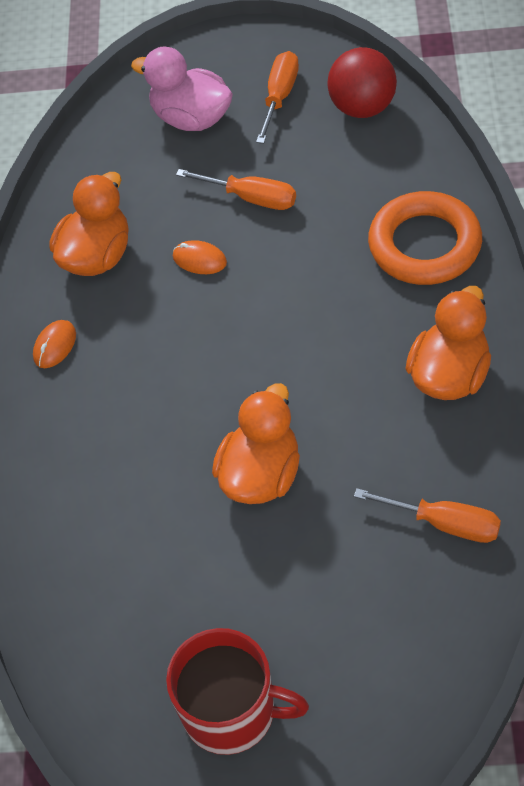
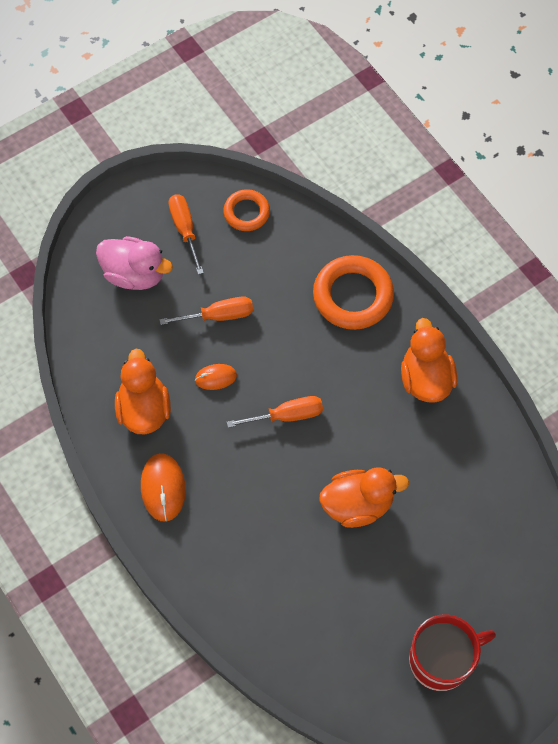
camera: 40 degrees left, 10 degrees up
(55, 346) = (163, 488): orange mouse -> orange mouse, size x1.62
(191, 118) = (135, 274): pink duck -> pink duck turned 150 degrees counterclockwise
(261, 475) = (357, 504): orange duck -> orange duck turned 90 degrees clockwise
(362, 107) = (246, 212): red ball -> orange ring
(444, 523) = (484, 476): orange screwdriver -> orange screwdriver (287, 415)

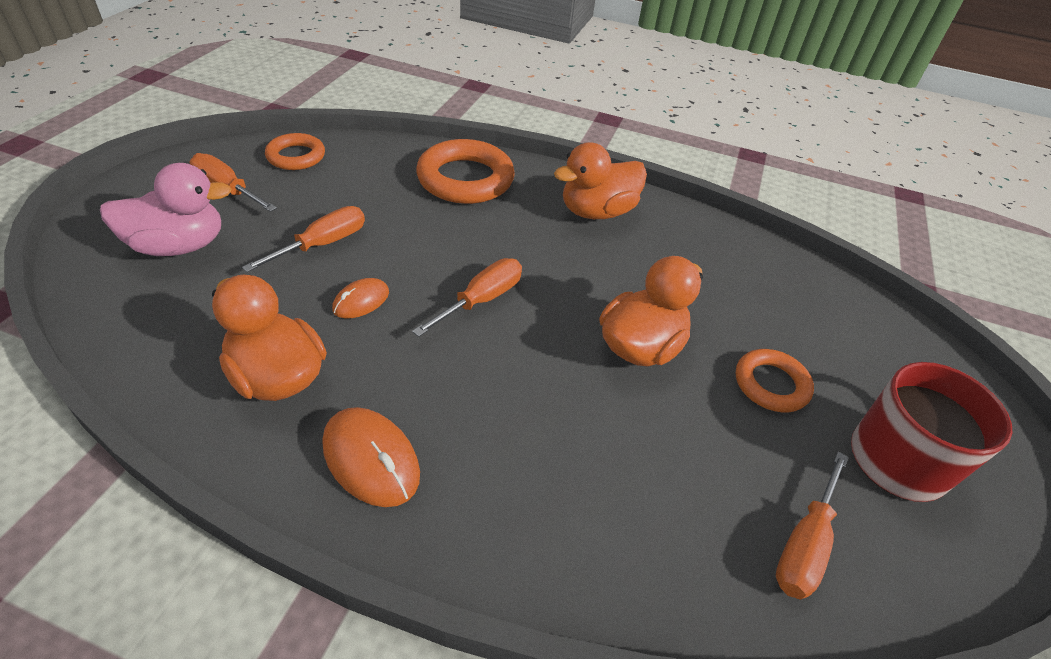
camera: 40 degrees left, 20 degrees down
(339, 662) = (804, 544): none -> orange screwdriver
(414, 575) = (771, 384): none -> orange ring
(425, 378) = (597, 212): orange duck -> orange duck turned 75 degrees counterclockwise

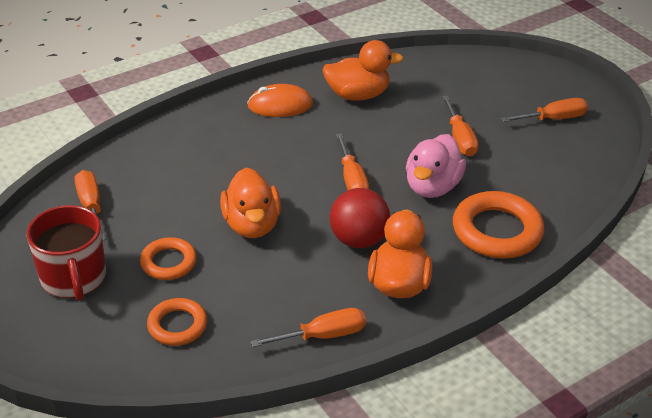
camera: 130 degrees right, 5 degrees down
(179, 246) = (497, 90): pink duck -> pink duck (432, 187)
(296, 156) = (584, 158): orange ring -> orange ring (177, 325)
(361, 301) = (392, 136): orange mouse -> none
(571, 256) = (358, 240): none -> red ball
(704, 231) = (322, 336): none -> orange screwdriver

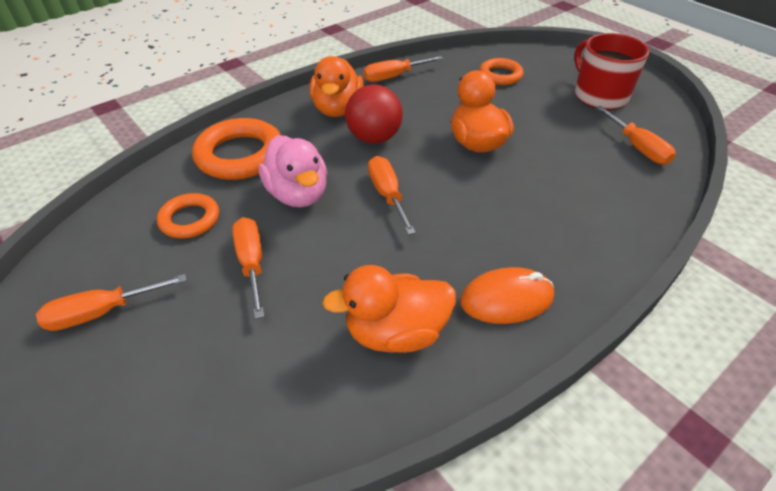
camera: 175 degrees right, 5 degrees up
(168, 262) = (533, 110): orange ring -> orange ring (190, 219)
(432, 187) = (298, 194): pink duck -> pink duck turned 135 degrees clockwise

